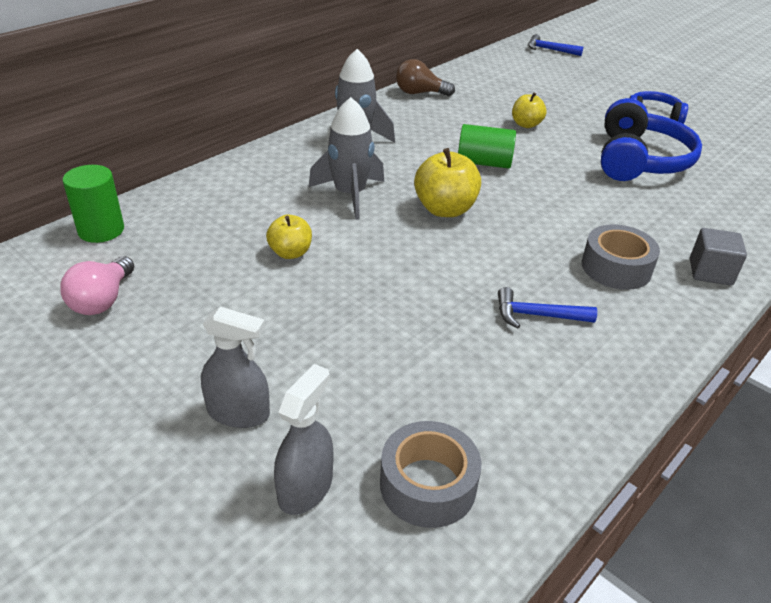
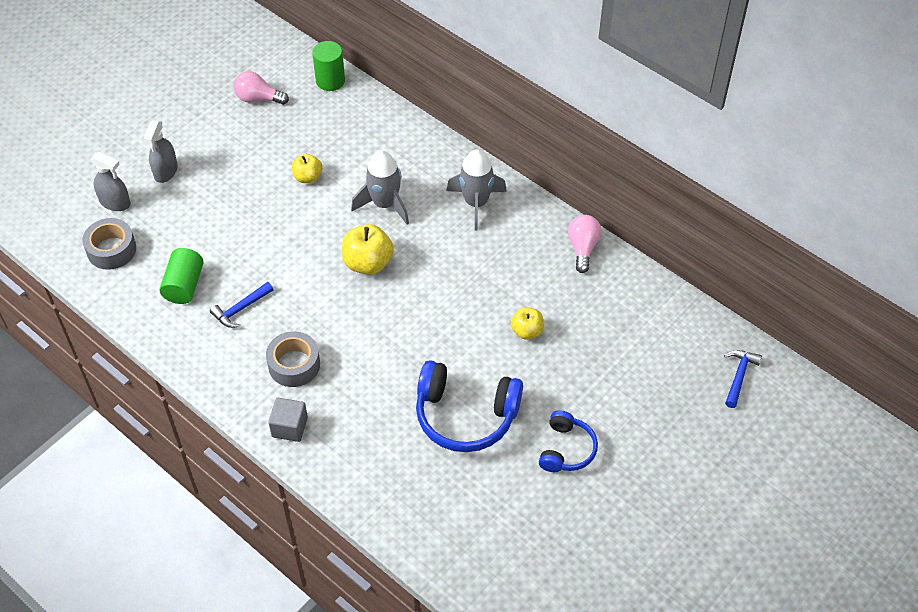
camera: 90 degrees right, 15 degrees up
(419, 93) = (583, 248): brown light bulb -> pink light bulb
(484, 163) = (446, 292): green cylinder -> green cylinder (184, 285)
(536, 315) = (240, 309): blue hammer -> blue hammer turned 135 degrees counterclockwise

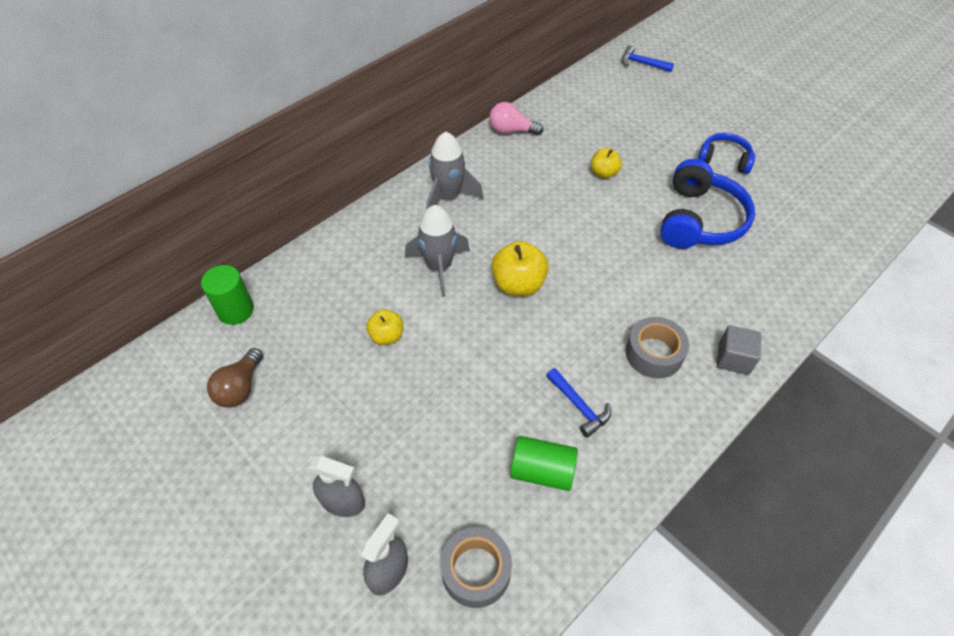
camera: 85 degrees left, 0 degrees up
(258, 98) = (240, 388): pink light bulb -> brown light bulb

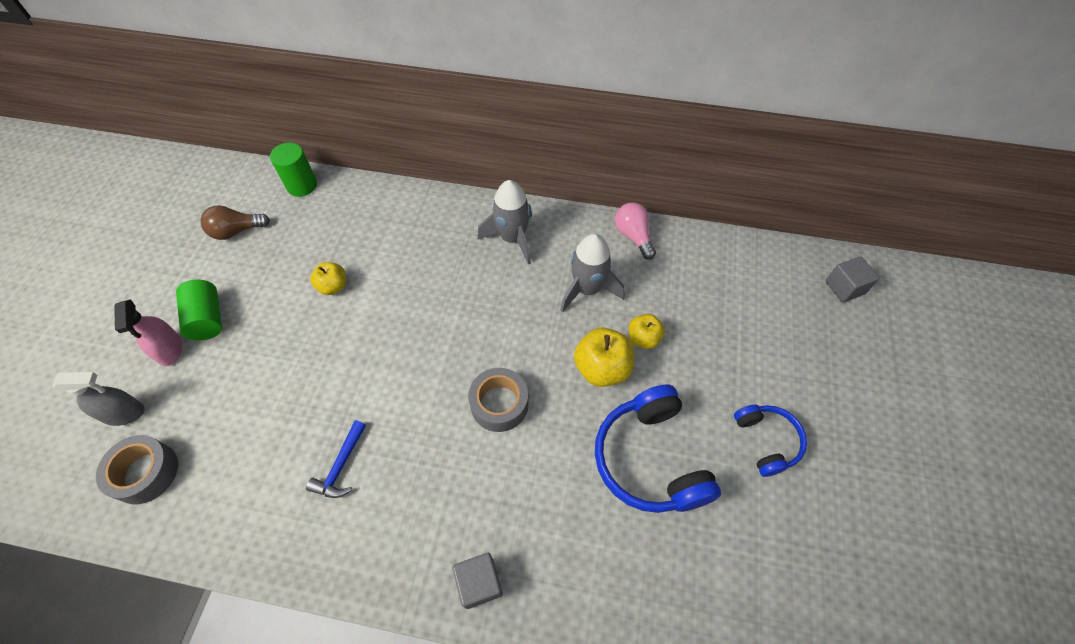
camera: 55 degrees right, 5 degrees up
(342, 501) = (170, 349): grey spray bottle -> pink spray bottle
(439, 267) = (427, 278): grey rocket -> grey rocket (587, 289)
(518, 284) = (448, 345): yellow apple -> yellow apple (602, 368)
(542, 471) = (258, 472): green cylinder -> green cylinder (207, 319)
(642, 63) = (844, 287): blue hammer -> grey cube
(654, 353) = (439, 501): grey tape -> grey tape (499, 404)
(699, 220) = (650, 459): blue headphones -> blue headphones turned 90 degrees clockwise

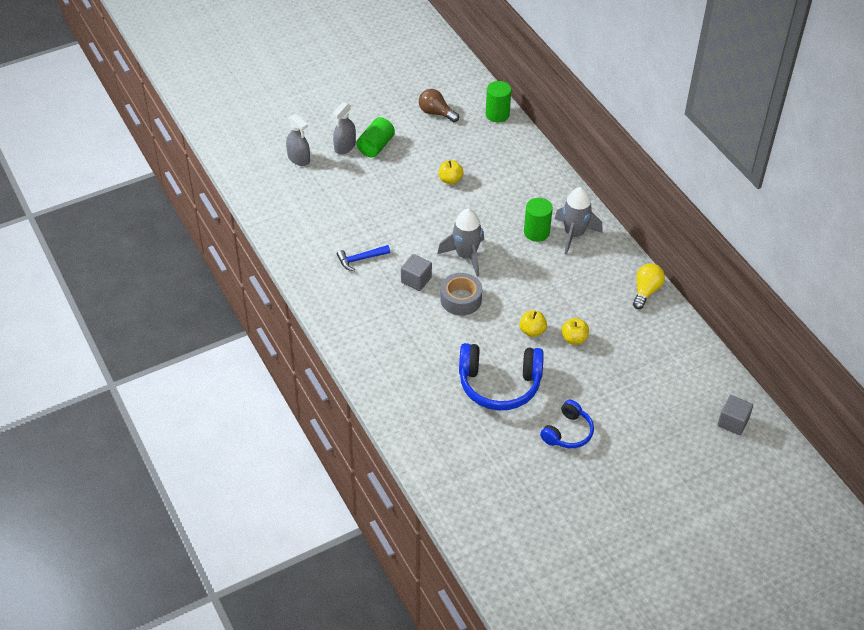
camera: 50 degrees right, 10 degrees down
(146, 473) = (283, 191): grey tape -> none
(170, 349) = (345, 146): pink spray bottle -> grey spray bottle
(479, 266) = (536, 232): none -> green cylinder
(479, 583) = (362, 352): grey cube -> grey cube (416, 280)
(587, 289) = (579, 292): grey rocket -> grey rocket (466, 256)
(602, 368) = (532, 331): yellow apple -> yellow apple, size x0.62
(633, 236) = (646, 291): pink light bulb -> yellow light bulb
(650, 459) = (499, 384): blue headphones -> blue headphones turned 120 degrees counterclockwise

